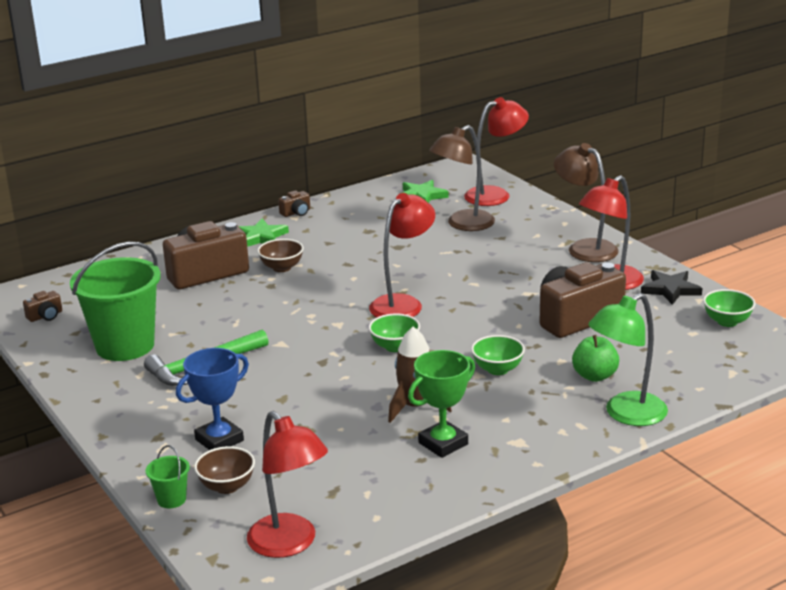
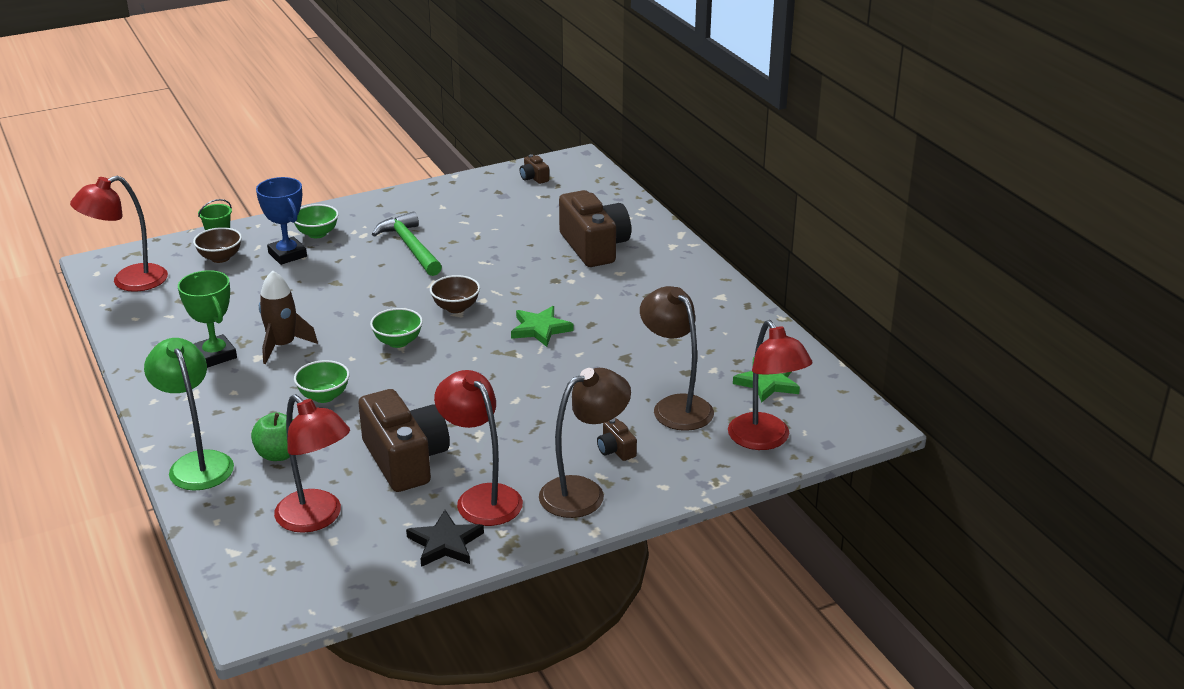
camera: 95 degrees right, 5 degrees up
(125, 346) = (464, 213): green bucket -> none
(261, 237) = (671, 276): green star -> green star (540, 329)
(282, 268) = (593, 286): brown bowl -> brown bowl (456, 308)
(296, 212) = (732, 297): brown camera -> brown camera (616, 450)
(403, 303) = (485, 352): red lamp -> red lamp (317, 518)
(727, 321) = (346, 573): green bowl -> green bowl (317, 234)

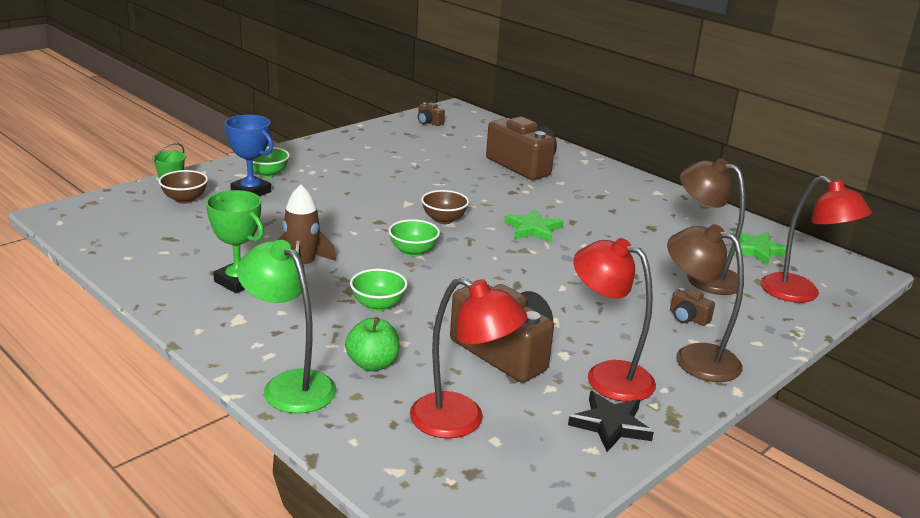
camera: 20 degrees left, 5 degrees down
(129, 282) = (100, 226): red lamp -> none
(410, 247) = (363, 177): green hammer -> none
(584, 492) = (694, 357): brown lamp -> brown lamp turned 90 degrees counterclockwise

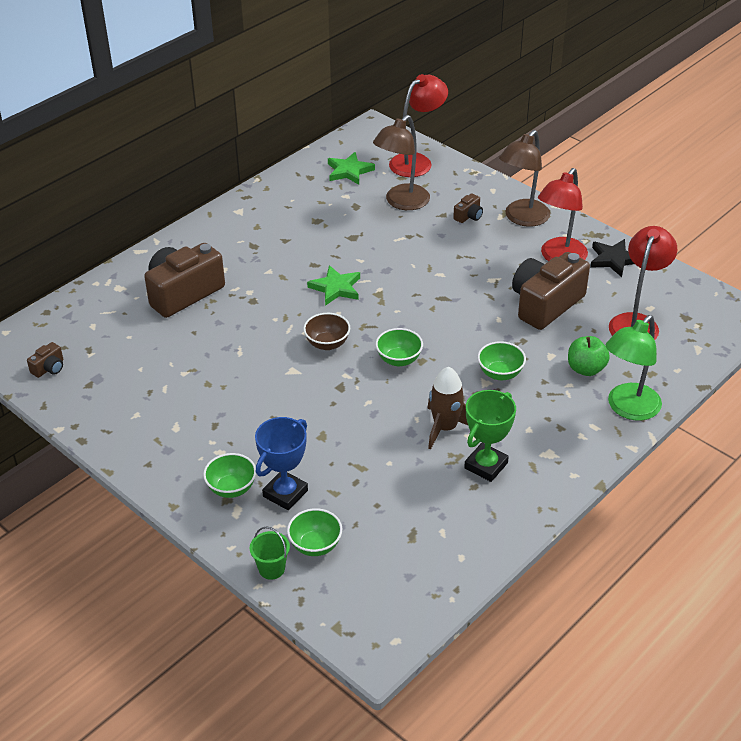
camera: 90 degrees left, 15 degrees up
(185, 199) = (315, 545): brown bowl -> green bowl

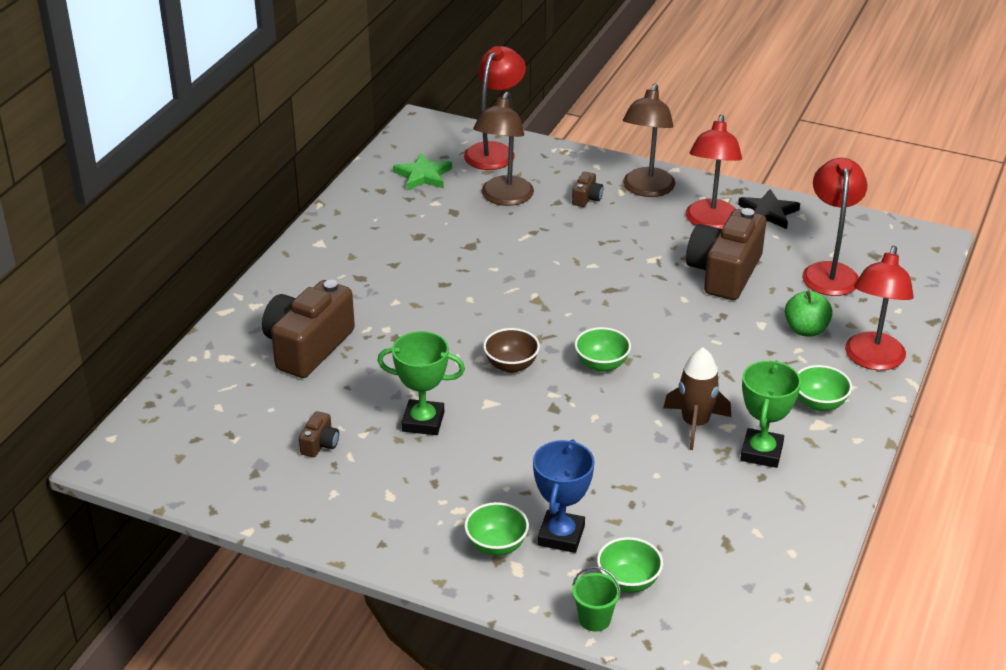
camera: 20 degrees left, 5 degrees down
(49, 368) = (193, 466): brown camera -> brown camera (320, 444)
(234, 374) = (423, 422): none -> green trophy
(336, 288) = (484, 304): green star -> none
(500, 373) = (719, 354): green bowl -> green bowl (819, 404)
(628, 409) = (872, 360): green lamp -> red lamp

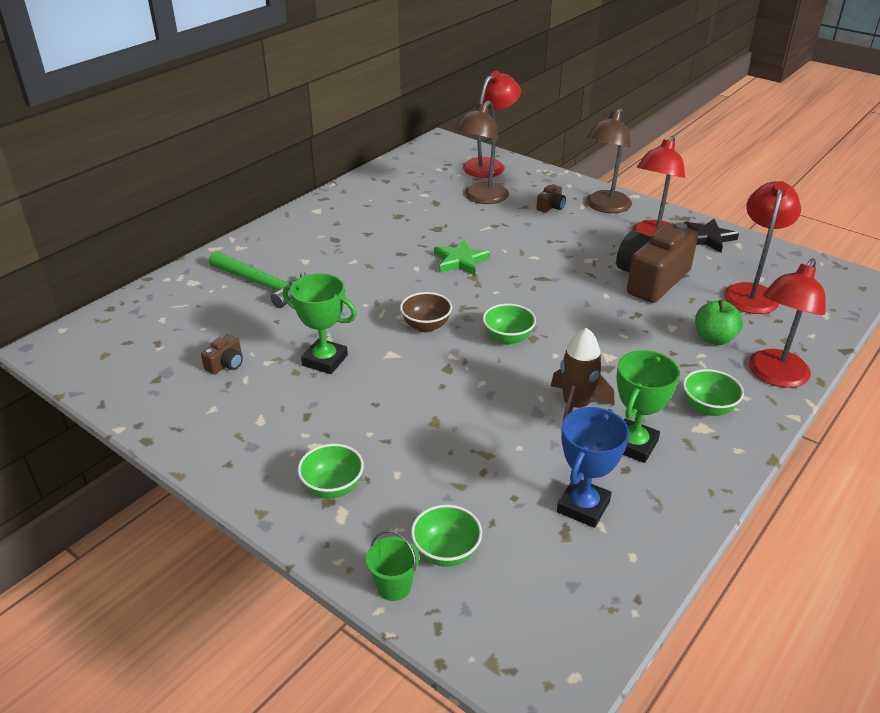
camera: 15 degrees right, 0 degrees up
(307, 347) = (262, 284): brown camera -> green hammer
(423, 175) = (424, 175): green star -> green star (460, 261)
(561, 535) = (399, 490): blue trophy -> blue trophy (583, 506)

